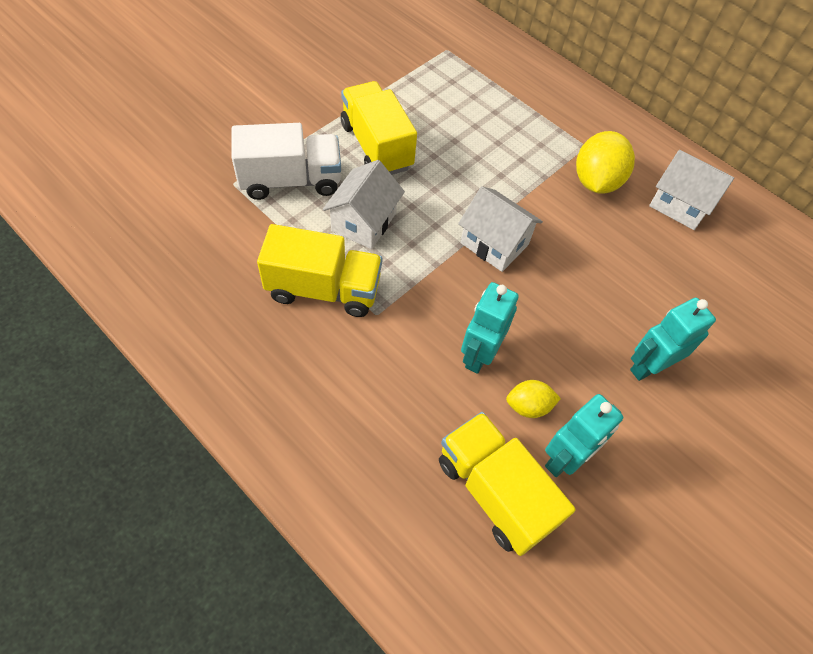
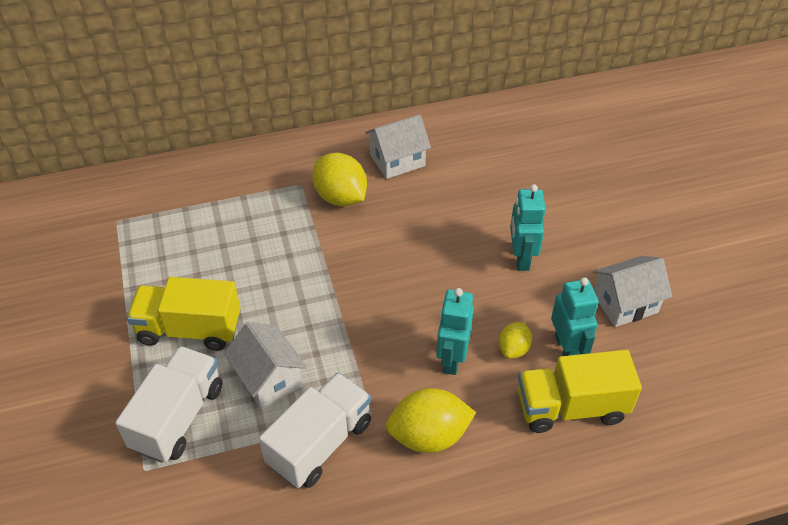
camera: 55 degrees left, 10 degrees down
(323, 289) = (320, 443): yellow truck -> white truck
(381, 372) = (429, 436): none -> yellow lemon
(479, 354) = (451, 359): turquoise robot -> turquoise robot turned 45 degrees clockwise
(494, 244) = (355, 295): white house -> white house (625, 303)

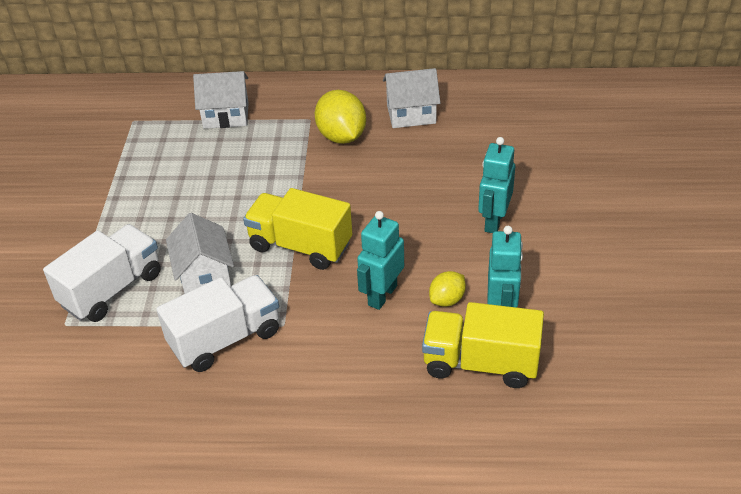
camera: 20 degrees right, 5 degrees down
(189, 329) = (154, 220): yellow truck -> yellow truck (300, 246)
(429, 436) = (328, 356): yellow lemon -> none
(625, 303) = (582, 283): white house -> white house (226, 115)

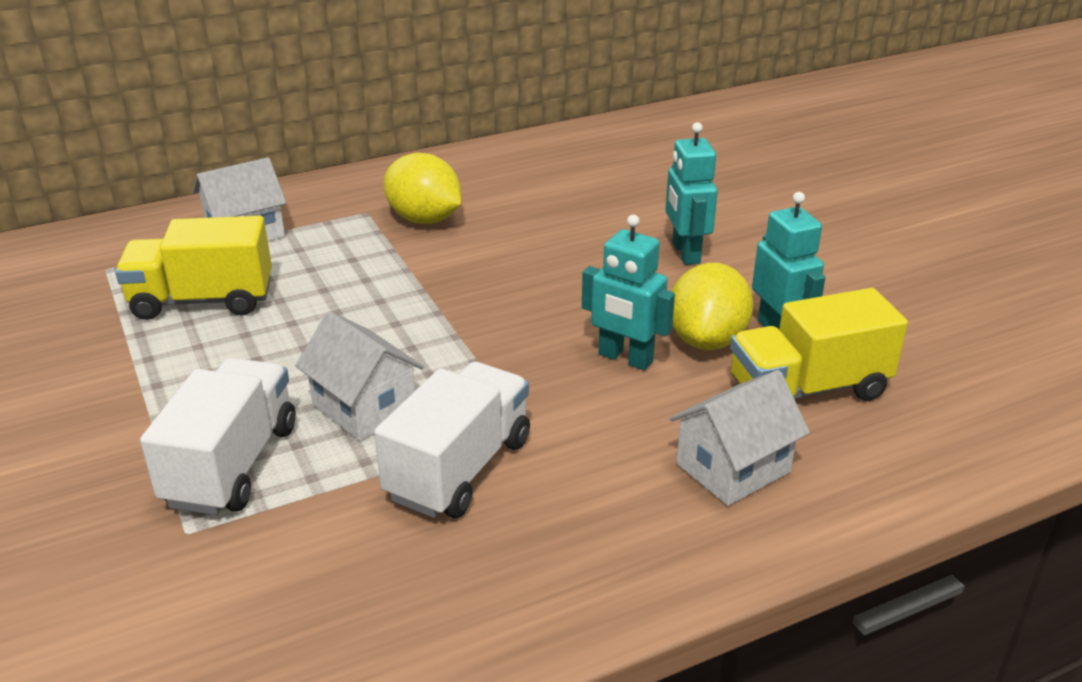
camera: 30 degrees left, 10 degrees down
(300, 246) = (471, 338): yellow truck -> yellow truck (202, 301)
(382, 295) = (625, 358): turquoise robot -> turquoise robot turned 60 degrees counterclockwise
(411, 114) = (492, 180): white house -> white house (733, 468)
(447, 300) = (707, 340): yellow lemon -> yellow lemon, size x1.79

